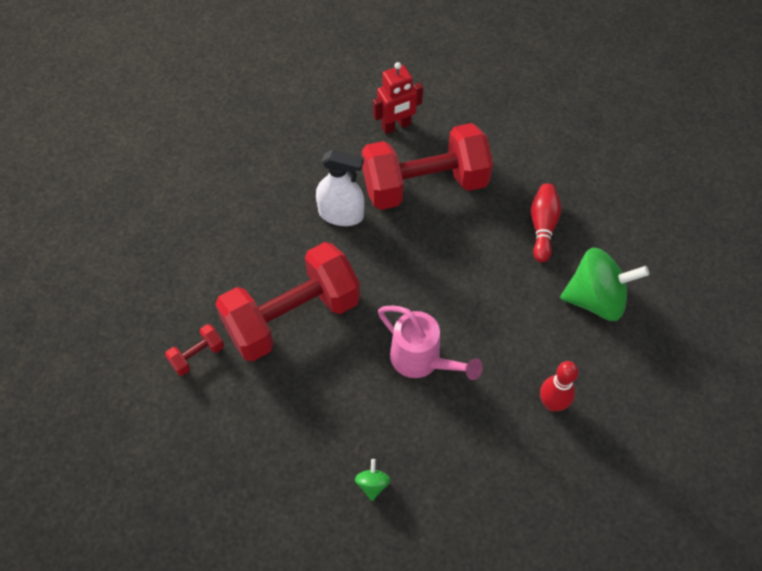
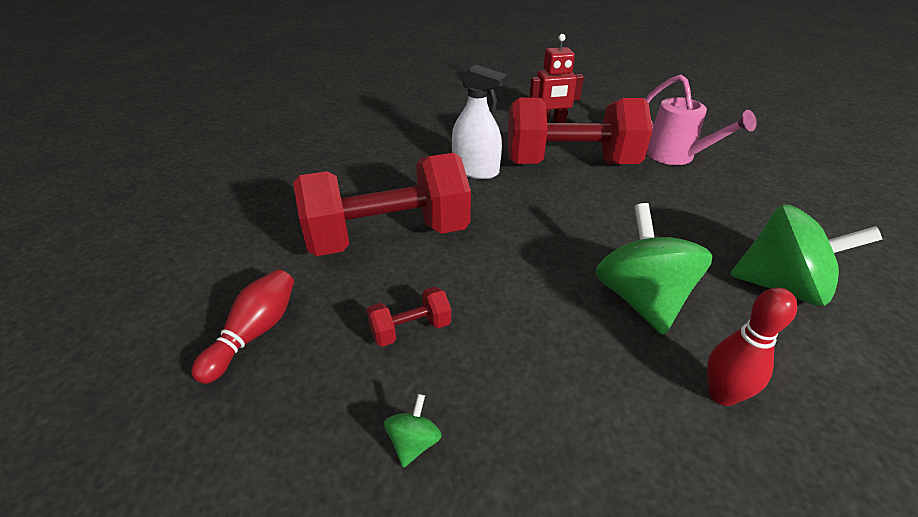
camera: 15 degrees right, 20 degrees down
(197, 355) = (264, 250): red dumbbell -> red dumbbell (410, 329)
(421, 360) = (531, 304): pink watering can -> pink watering can (676, 156)
(498, 335) = (641, 299): none -> green spinning top
(542, 227) = (704, 211): red bowling pin -> red bowling pin (254, 333)

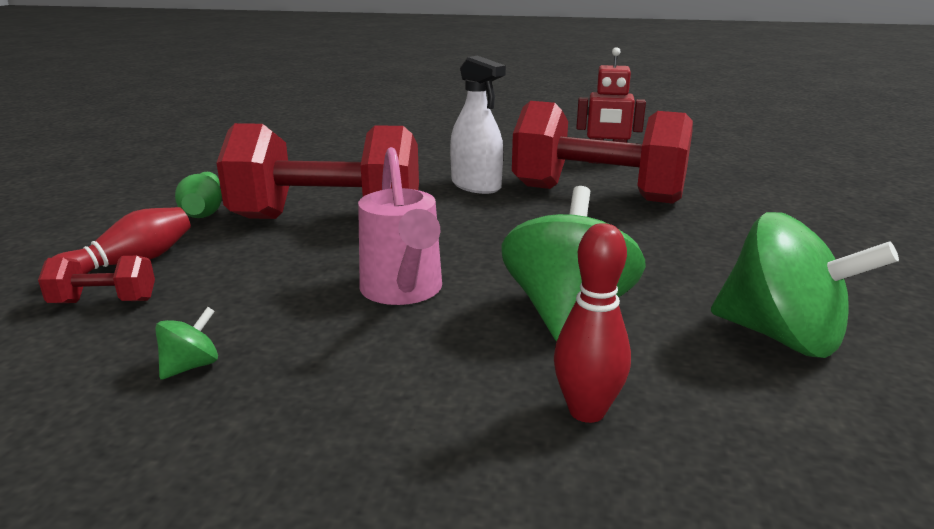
camera: 20 degrees right, 15 degrees down
(268, 248) = (204, 210): none -> green bowling pin
(410, 329) = (277, 287): red dumbbell -> red dumbbell (104, 302)
(676, 156) = (749, 205): pink watering can -> pink watering can (403, 291)

